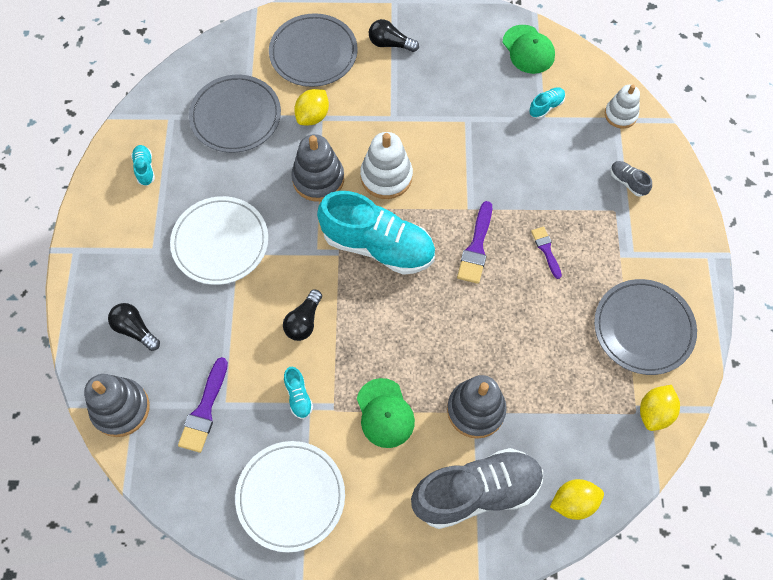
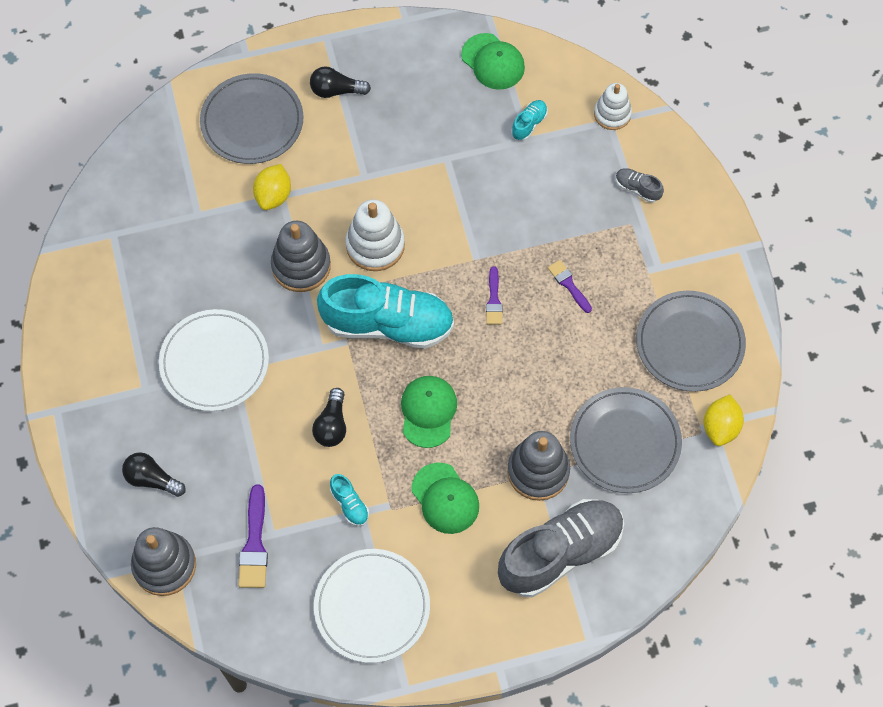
camera: 15 degrees left, 0 degrees up
(145, 169) = (103, 301): turquoise shoe -> none
(236, 116) = (186, 216): grey plate -> grey plate (625, 442)
(391, 331) = (428, 411): none -> green cap
(476, 247) = (494, 300): purple brush -> purple brush, size x0.63
(573, 502) = (660, 538): yellow lemon -> none

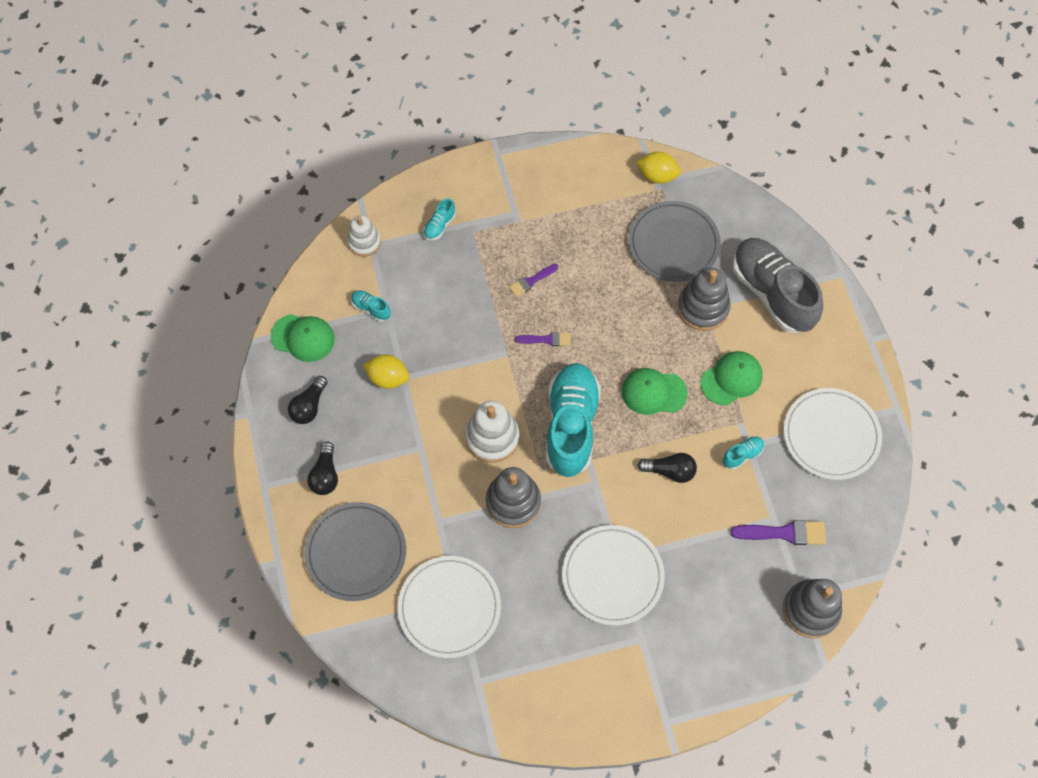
camera: 90 degrees left, 0 degrees up
(152, 479) = (730, 626): black light bulb -> black light bulb (309, 406)
(190, 207) = (449, 607): none -> white plate
(273, 195) = (438, 529): yellow lemon -> yellow lemon (388, 378)
(493, 62) = (303, 338): green cap -> green cap turned 60 degrees clockwise
(637, 189) = (439, 225): grey shoe -> turquoise shoe
(689, 343) = (584, 193): grey plate -> none

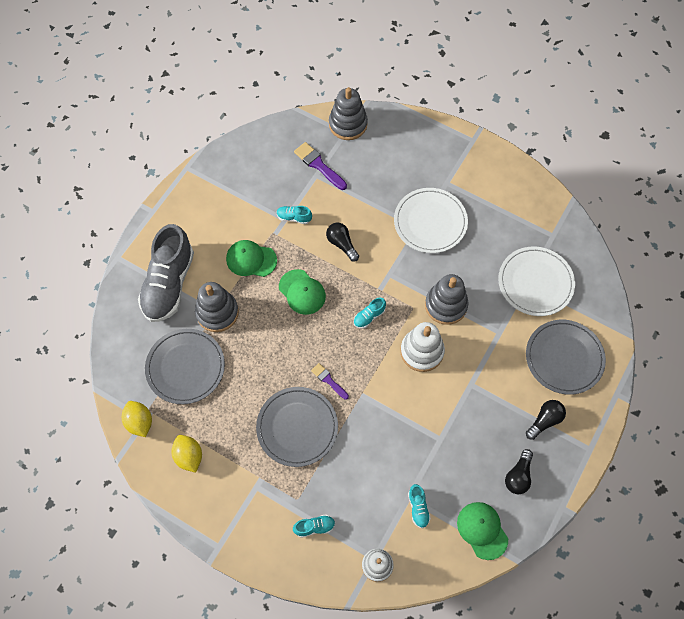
camera: 135 degrees left, 0 degrees up
(309, 406) = (518, 476): black light bulb -> black light bulb turned 135 degrees clockwise
(388, 378) = (450, 448): yellow lemon -> yellow lemon (189, 456)
(531, 281) = (297, 427): purple brush -> grey plate
(571, 425) = (369, 316): turquoise shoe -> turquoise shoe, size x0.40
(831, 435) = (236, 186): white plate -> none

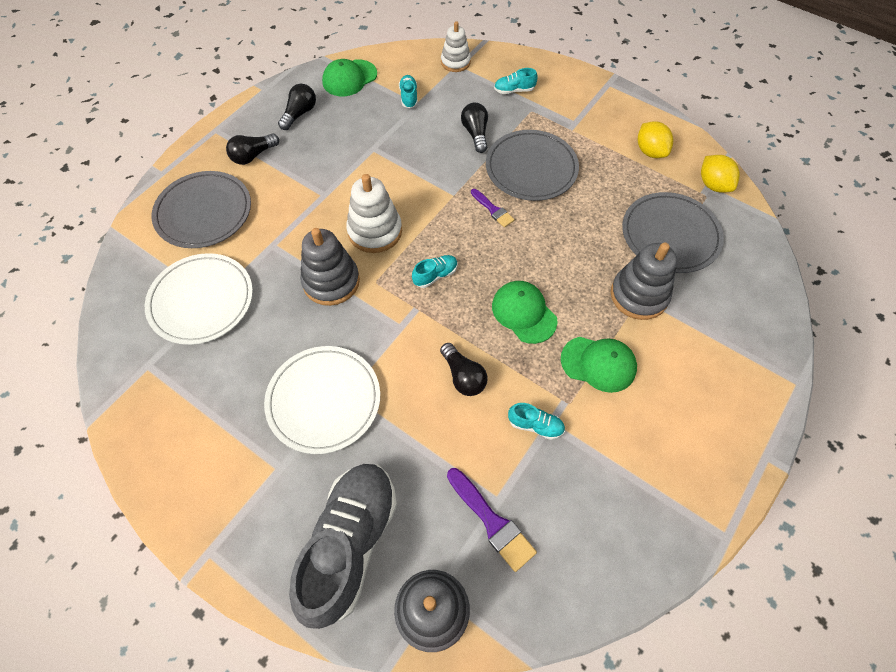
camera: 175 degrees left, 5 degrees down
(169, 284) = (713, 338): grey shoe -> grey shoe (350, 543)
(349, 465) = (475, 133): none -> black light bulb
(482, 530) = (349, 78): green cap -> green cap turned 75 degrees clockwise

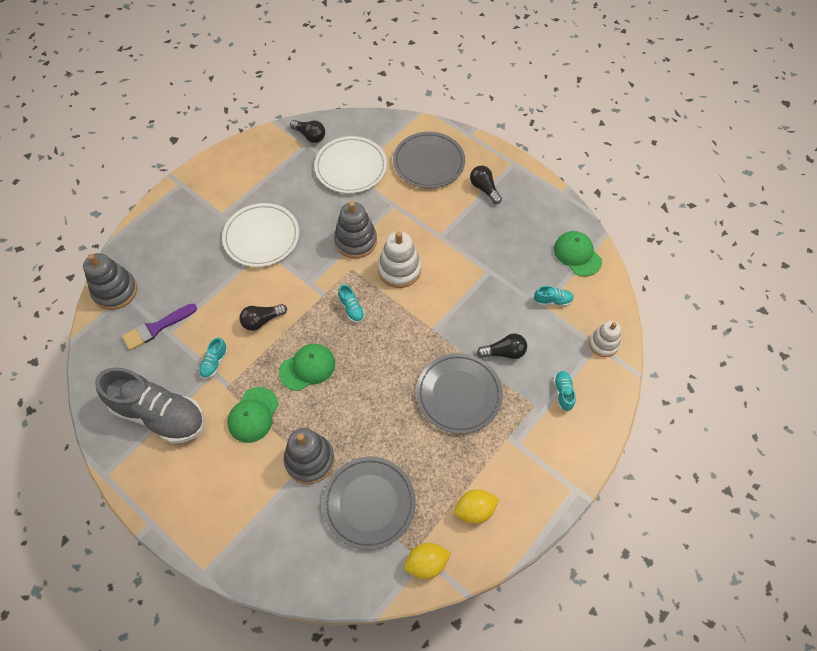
camera: 95 degrees right, 0 degrees up
(300, 114) = (531, 218): black light bulb -> black light bulb (310, 136)
(350, 543) = (165, 251): grey shoe -> grey shoe (160, 415)
(493, 210) = (413, 357): purple brush -> none

